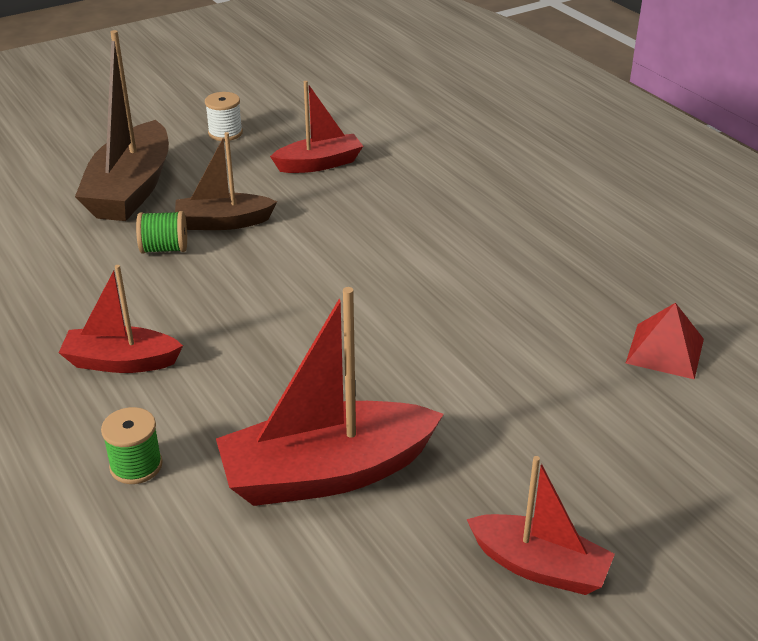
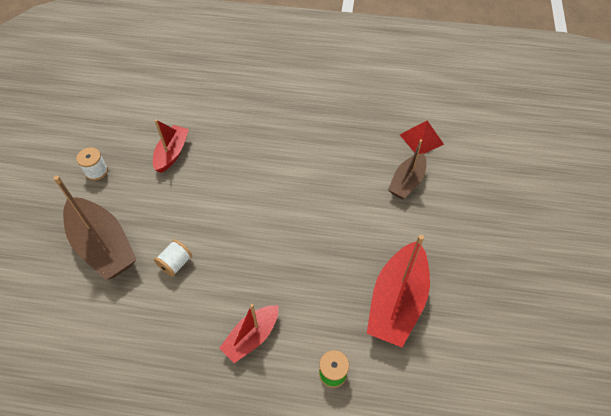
camera: 50 degrees left, 20 degrees up
(164, 249) = (176, 263): green spool -> white spool
(223, 222) = (179, 224): brown boat -> brown boat (407, 182)
(539, 566) = (499, 266): red boat -> none

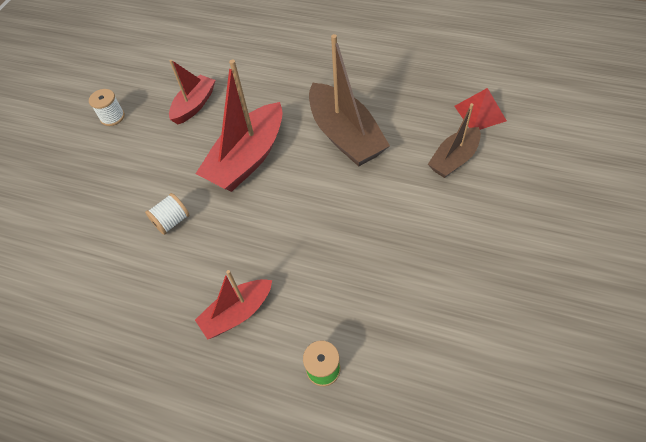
camera: 15 degrees right, 0 degrees up
(103, 246) = (100, 194): brown boat -> brown boat (345, 135)
(397, 301) = (417, 295): red boat -> red boat (247, 158)

